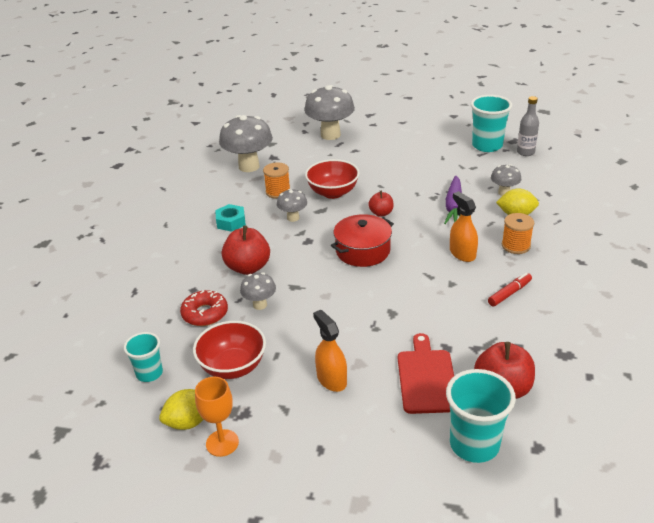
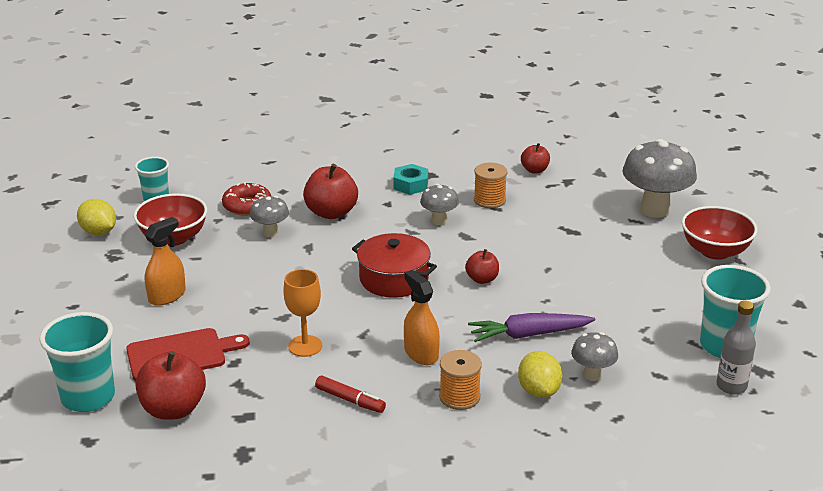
camera: 70 degrees right, 5 degrees down
(222, 443) = (75, 254): orange goblet -> orange goblet (305, 346)
(249, 166) = (534, 170): grey mushroom -> red apple
(333, 192) = (510, 237): red bowl -> red bowl (715, 251)
(462, 253) = (421, 353): orange spray bottle -> orange spray bottle turned 75 degrees counterclockwise

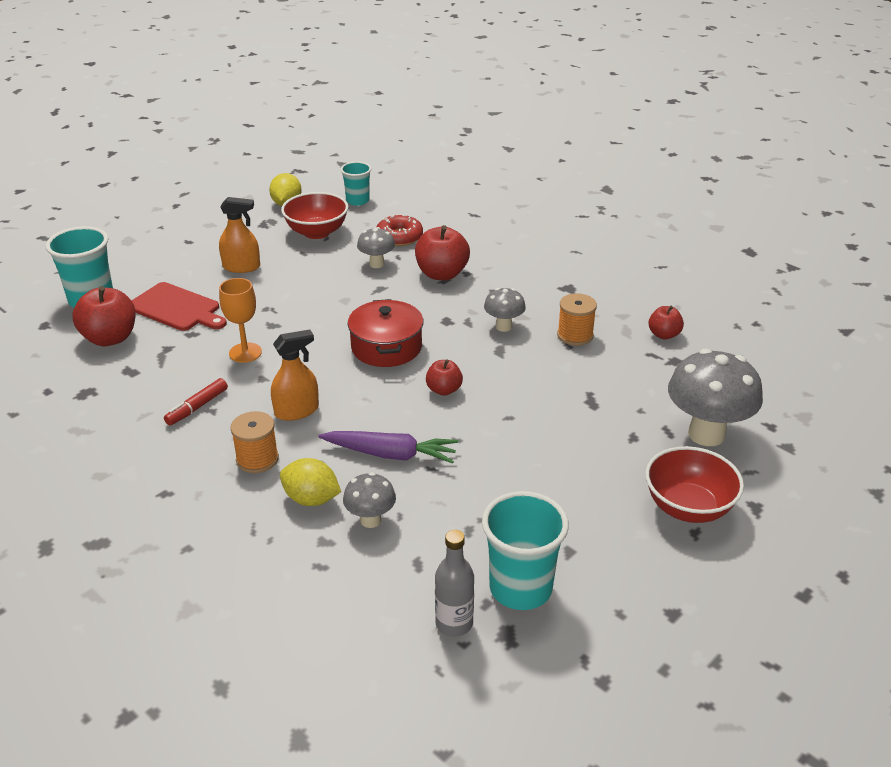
camera: 50 degrees right, 5 degrees up
(350, 400) = (197, 407): red marker -> red marker turned 45 degrees clockwise
(410, 185) = (538, 287): turquoise nut -> none
(421, 353) = (296, 411): orange spray bottle -> orange spray bottle turned 45 degrees clockwise
(529, 335) = (390, 454): purple carrot -> purple carrot turned 150 degrees clockwise
(538, 391) = (311, 499): yellow lemon -> yellow lemon turned 75 degrees clockwise

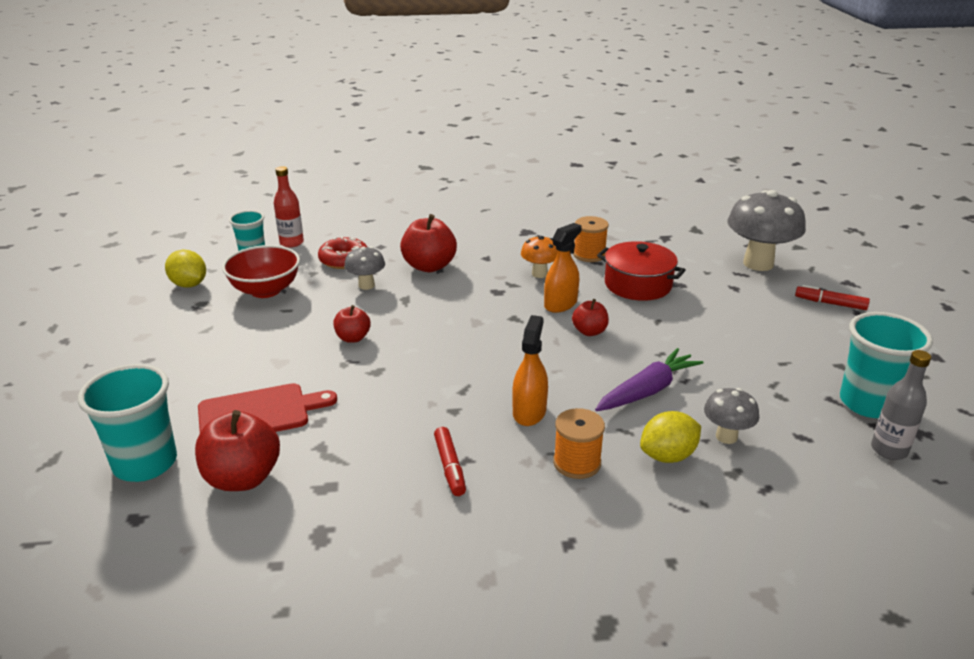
camera: 50 degrees left, 5 degrees down
(241, 267) = (251, 349): orange spray bottle -> orange spray bottle (560, 304)
(245, 352) = (399, 403): orange goblet -> none
(386, 347) = (495, 331): red pot -> red pot (638, 284)
(393, 206) = (291, 243): none -> red bottle
(503, 326) = (539, 274): grey mushroom -> orange mushroom
(664, 335) = (631, 227): red apple -> red apple (353, 338)
(688, 507) = (830, 303): red bowl -> red marker

